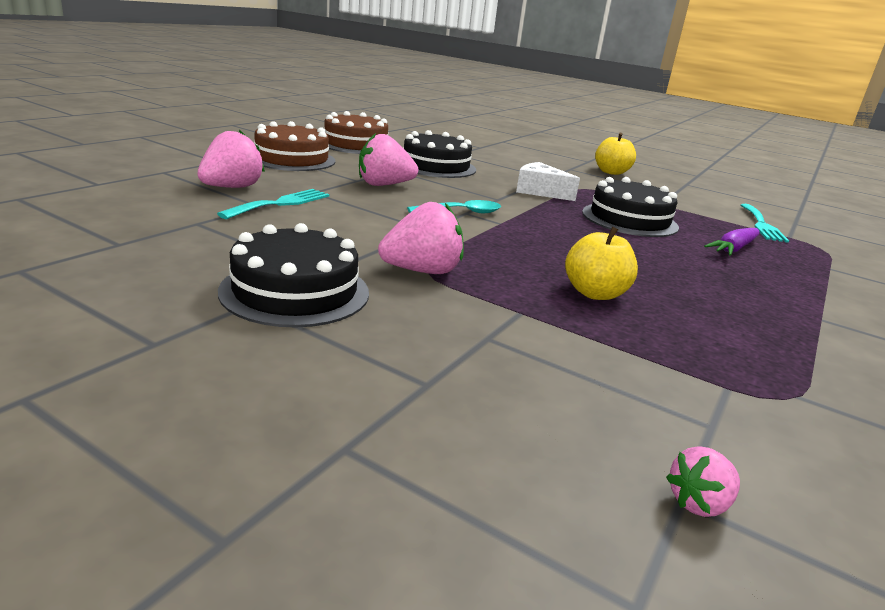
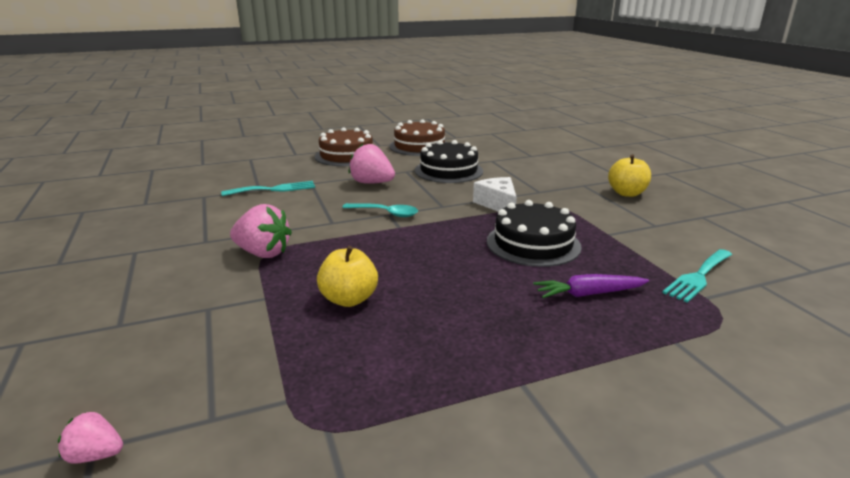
camera: 40 degrees right, 0 degrees up
(231, 187) = (267, 174): pink strawberry -> none
(295, 291) = (168, 250): black cake -> none

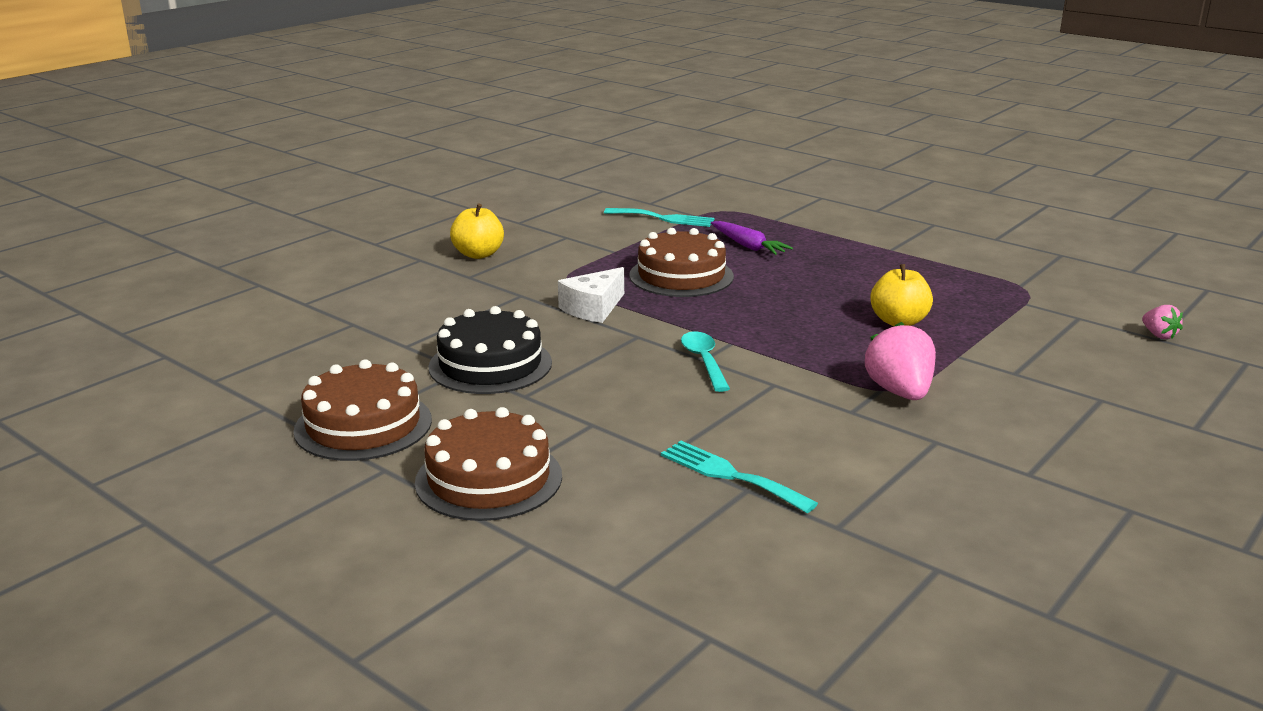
camera: 120 degrees left, 0 degrees up
(372, 183) = (609, 405): pink strawberry -> none
(533, 244) = (681, 276): black cake -> brown cake

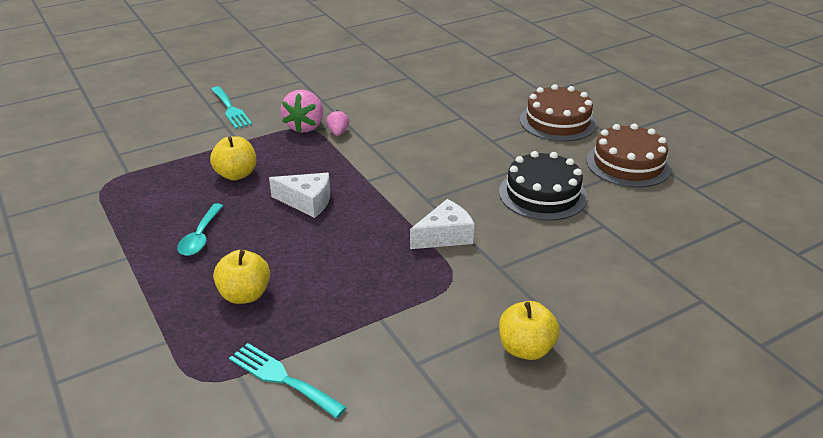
camera: 160 degrees left, 10 degrees up
(681, 276) = (345, 262): brown cake -> none
(704, 361) = (398, 168): turquoise spoon -> turquoise spoon (200, 236)
(730, 475) = (437, 103): turquoise fork -> turquoise fork (230, 109)
(748, 246) = (245, 295): purple carrot -> yellow apple
(778, 311) = (307, 202): none -> white cheese
(1158, 335) = (99, 132): pink strawberry -> pink strawberry (338, 132)

